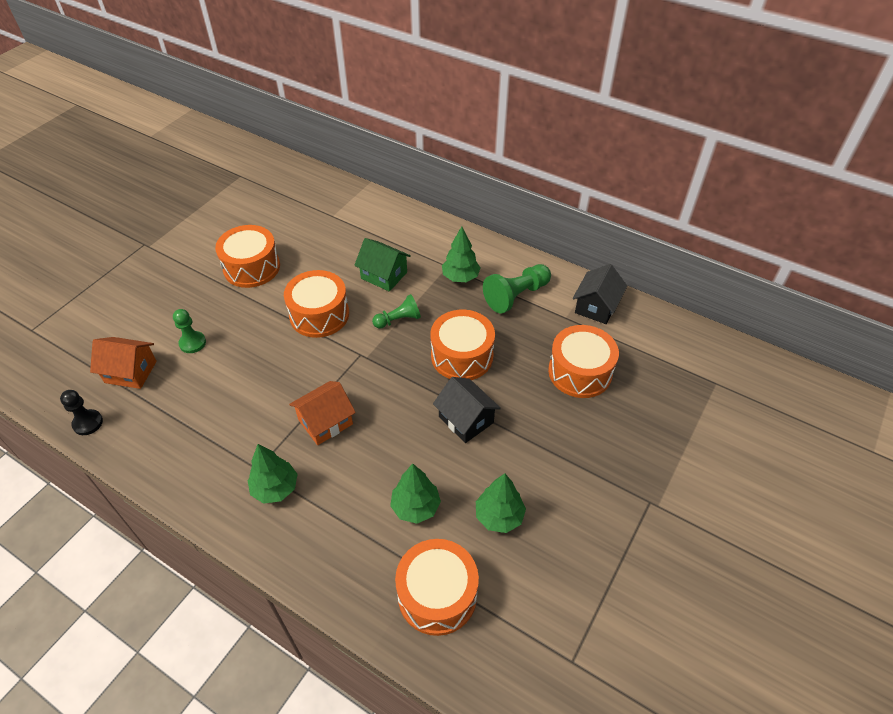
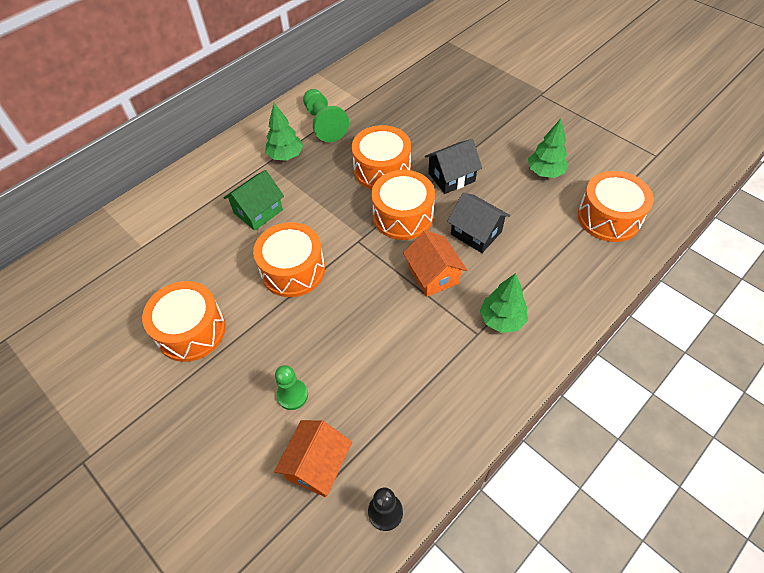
camera: 75 degrees left, 5 degrees up
(398, 320) = (323, 207): green pawn -> none
(415, 507) = (532, 220): green tree -> none
(580, 372) = (419, 103): orange drum -> orange drum (403, 216)
(596, 307) = (354, 81): black house -> black house (476, 233)

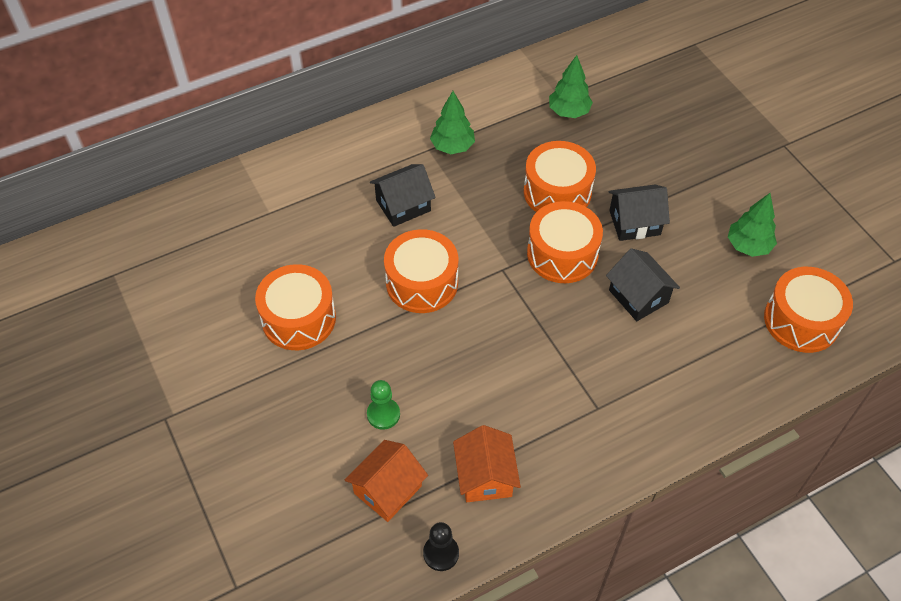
camera: 15 degrees right, 0 degrees up
(258, 211) = (403, 205): green house -> black house
(324, 124) = (508, 117): green pawn -> none
(433, 275) = (573, 331): orange house -> orange house (485, 476)
(502, 319) = (630, 401): green tree -> green tree (569, 112)

